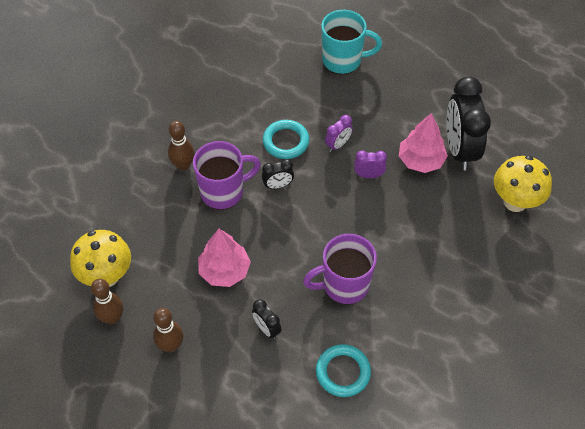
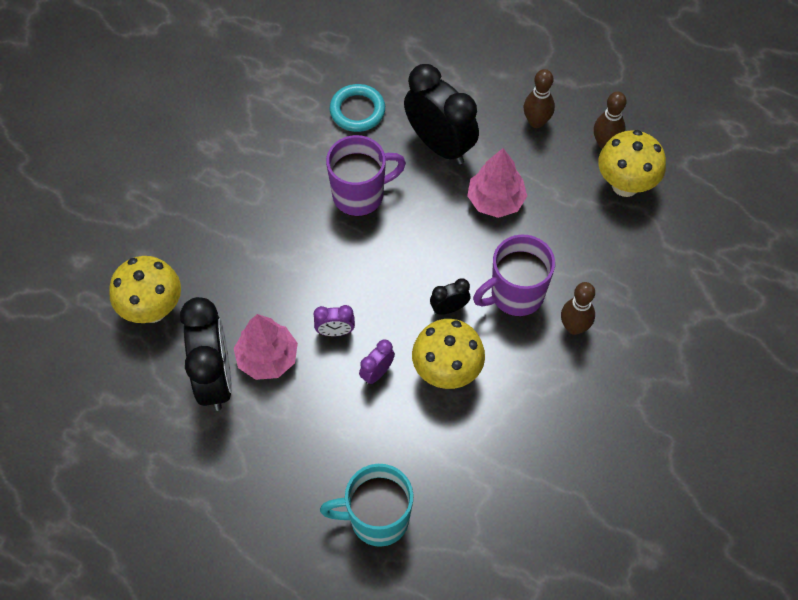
camera: 175 degrees right, 5 degrees up
(267, 329) = (440, 145): black clock -> black clock, size x2.20
(286, 142) = (446, 372): turquoise ring -> yellow mushroom

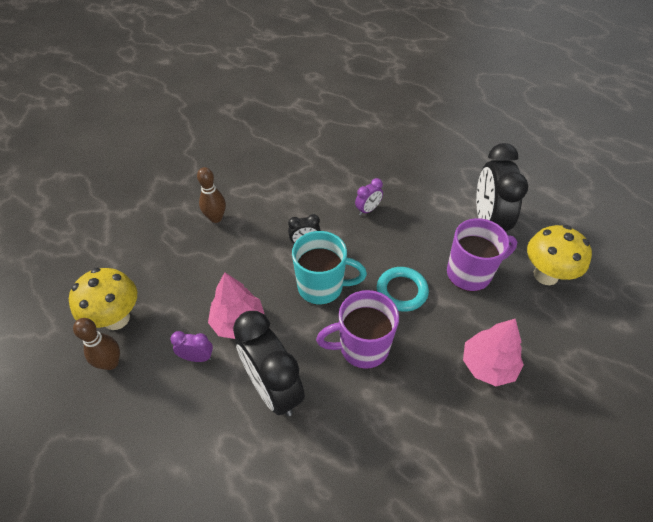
camera: 170 degrees left, 10 degrees down
(267, 358) = (449, 229): pink tree -> pink tree (488, 365)
(335, 331) = (396, 239): purple clock -> purple clock (197, 357)
(357, 111) = (352, 447): turquoise ring -> turquoise ring (402, 291)
(377, 519) = (379, 139): turquoise mug -> turquoise mug (322, 287)
(446, 372) = (318, 204): yellow mushroom -> none
(515, 295) = (250, 245): purple mug -> purple mug (470, 273)
(536, 122) = (166, 399): brown bowling pin -> none

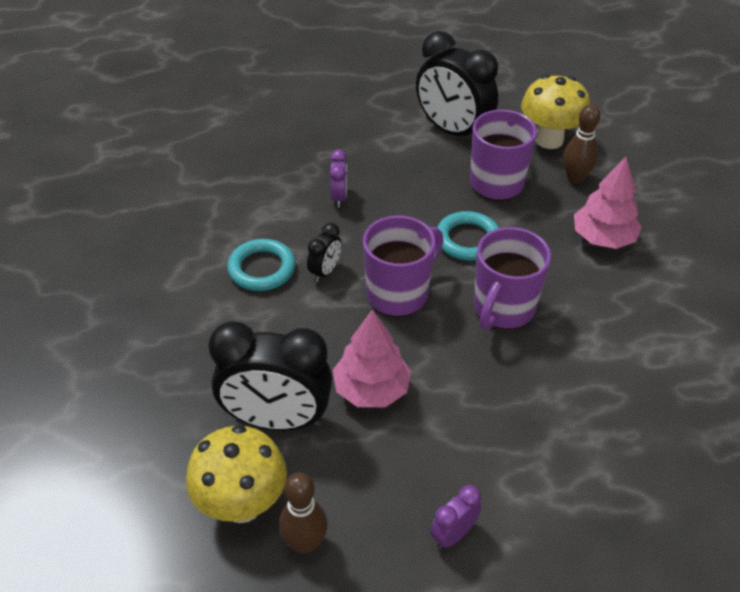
camera: 50 degrees left, 5 degrees down
(197, 357) = (381, 452): purple clock -> purple clock (453, 534)
(216, 218) = (195, 325): brown bowling pin -> brown bowling pin (575, 178)
(273, 389) = (484, 407): black clock -> black clock (277, 420)
(279, 216) = (262, 269): none -> turquoise ring
(322, 287) = (399, 294): turquoise mug -> purple mug

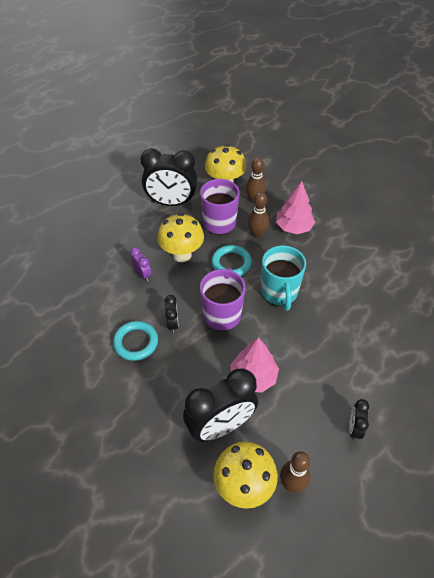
camera: 35 degrees left, 5 degrees up
(410, 198) = (182, 254): none -> yellow mushroom
(453, 534) = (354, 428): purple clock -> black clock
(503, 309) = (279, 293): purple mug -> turquoise mug
(539, 221) = (257, 234): none -> brown bowling pin

